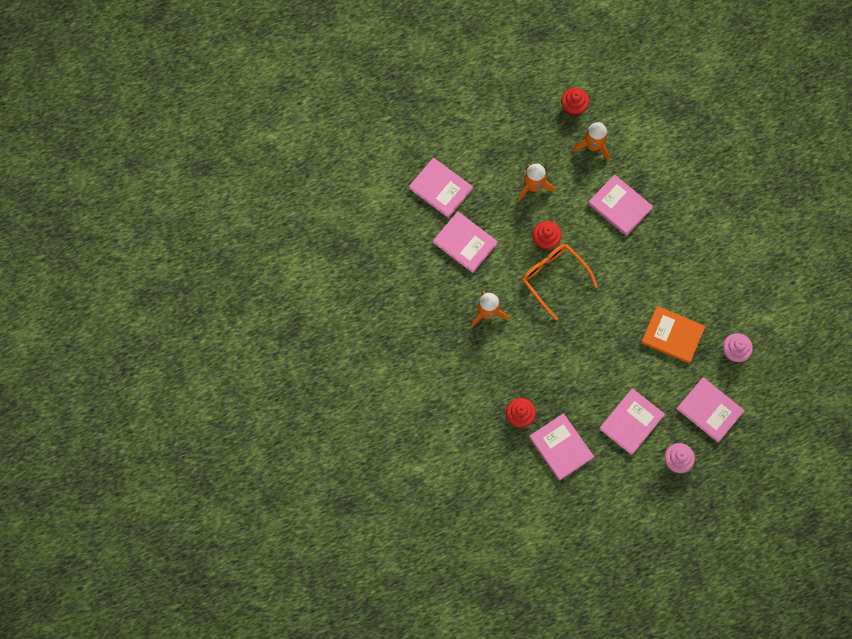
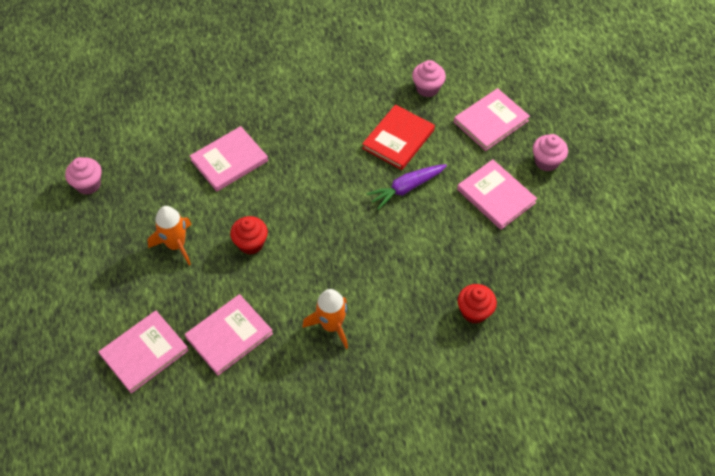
camera: 80 degrees left, 15 degrees down
(554, 278) = (302, 243): orange glasses -> none
(561, 447) = (519, 273): pink book -> none
(573, 107) = (88, 184): red cupcake -> pink cupcake
(593, 146) = (145, 173): orange rocket -> none
(623, 349) = (406, 188): none -> purple carrot
(672, 335) = (398, 139): orange book -> red book

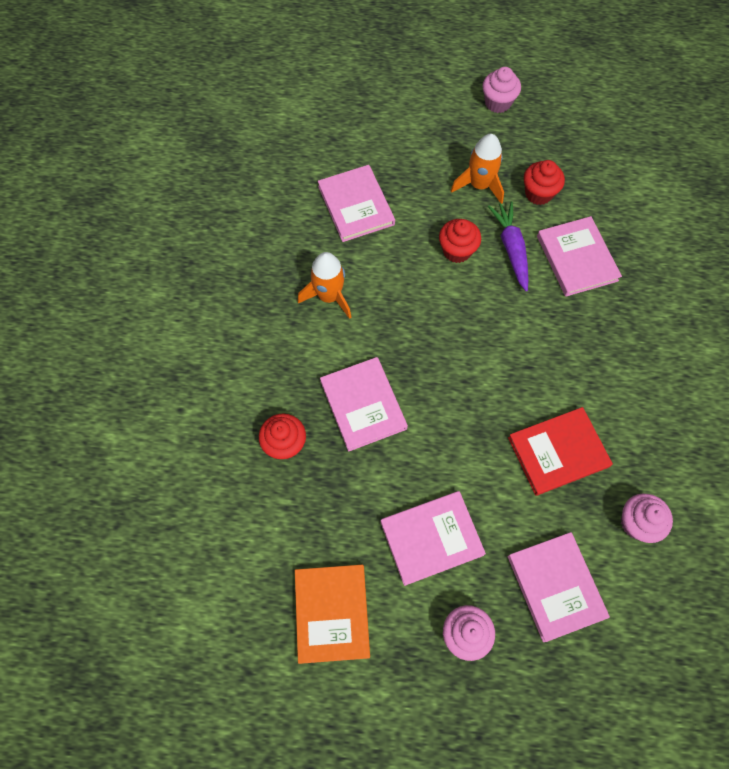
camera: 110 degrees right, 10 degrees up
(88, 184) = (581, 127): pink cupcake -> pink cupcake (497, 103)
(144, 353) = (367, 136): pink book -> pink book (363, 405)
(172, 200) = (538, 193): none -> red cupcake
(398, 139) = (558, 452): red book -> red book turned 75 degrees counterclockwise
(406, 188) = (478, 433): purple carrot -> purple carrot (511, 248)
(576, 239) = (332, 613): none -> orange book

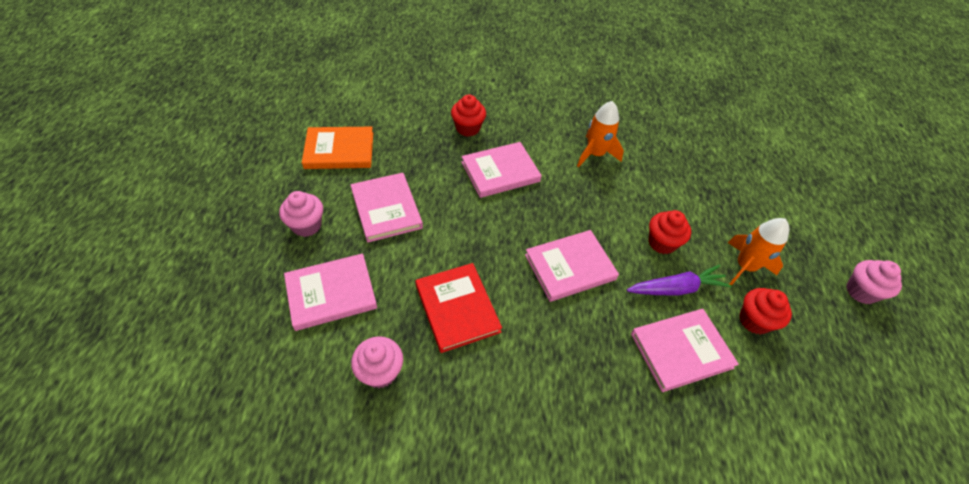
camera: 85 degrees right, 15 degrees down
(356, 205) = (688, 173): pink book -> pink book (570, 267)

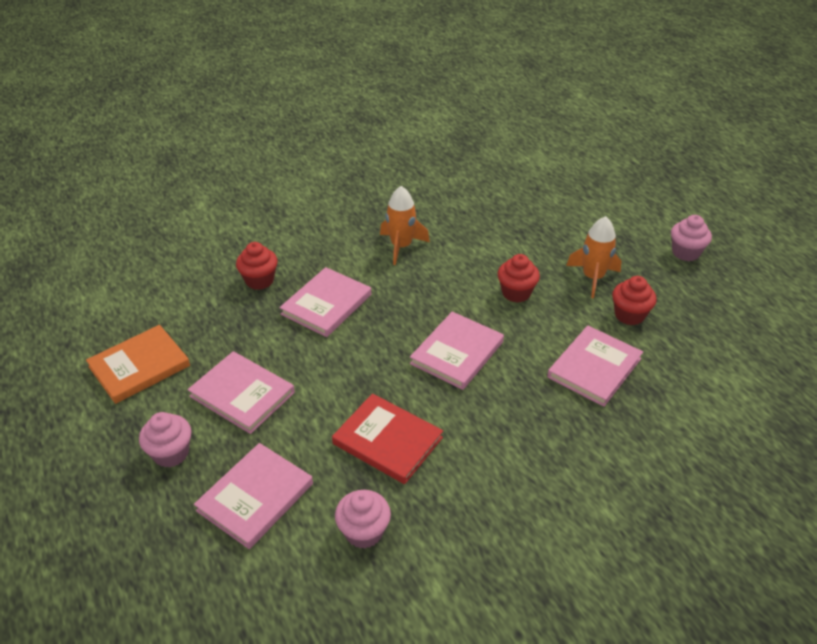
camera: 30 degrees left, 10 degrees down
(676, 288) = (555, 322): purple carrot -> none

